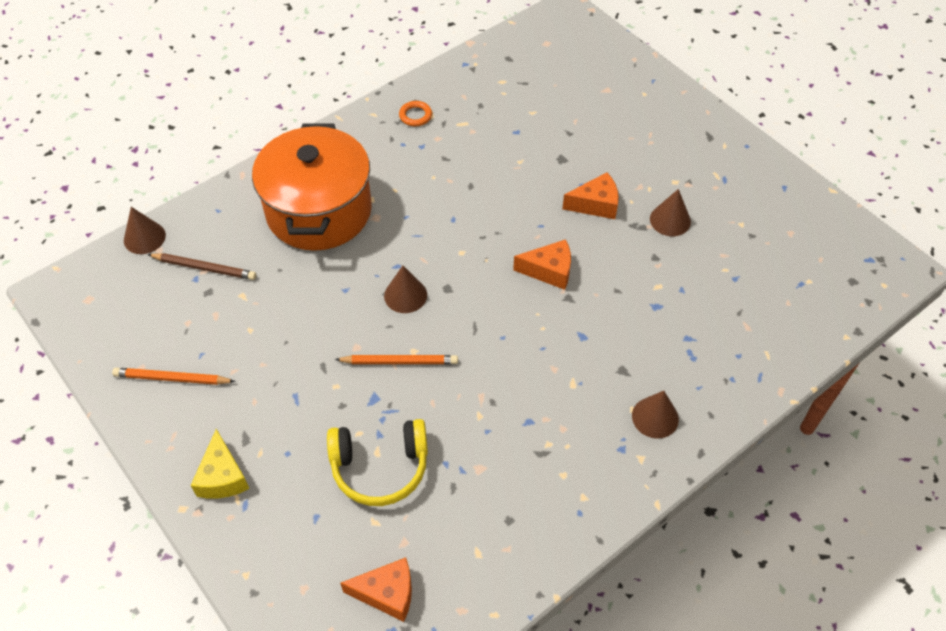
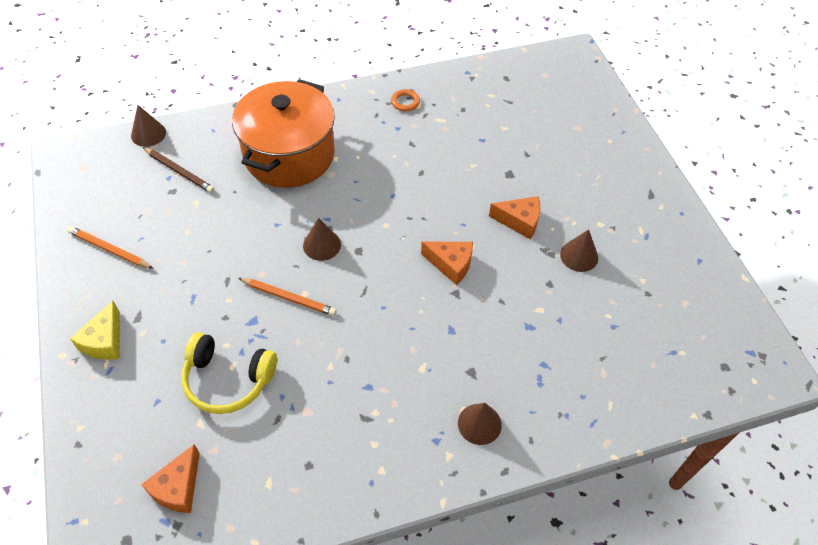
camera: 20 degrees right, 0 degrees up
(387, 593) = (178, 487): orange cheese -> orange cheese turned 90 degrees clockwise

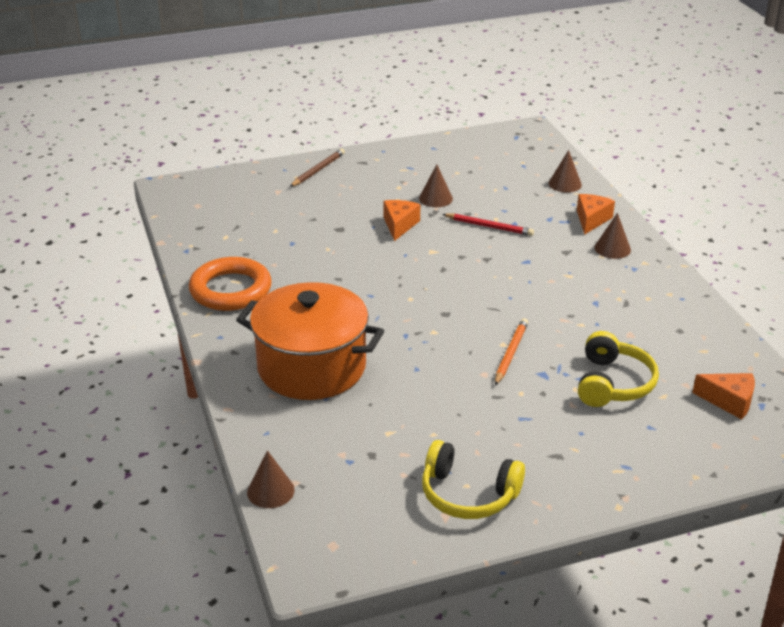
camera: 90 degrees left, 20 degrees down
(105, 341) = (592, 476): yellow cheese -> none
(110, 250) = (468, 494): orange pencil -> yellow headphones
(179, 171) = (339, 453): brown pencil -> brown pencil (318, 170)
(322, 245) = (441, 336): brown cone -> brown cone (565, 184)
(405, 102) = (230, 290): orange ring -> orange ring, size x2.45
(451, 264) = (455, 261): orange cheese -> orange cheese (591, 220)
(522, 301) = (489, 226): none -> red pencil

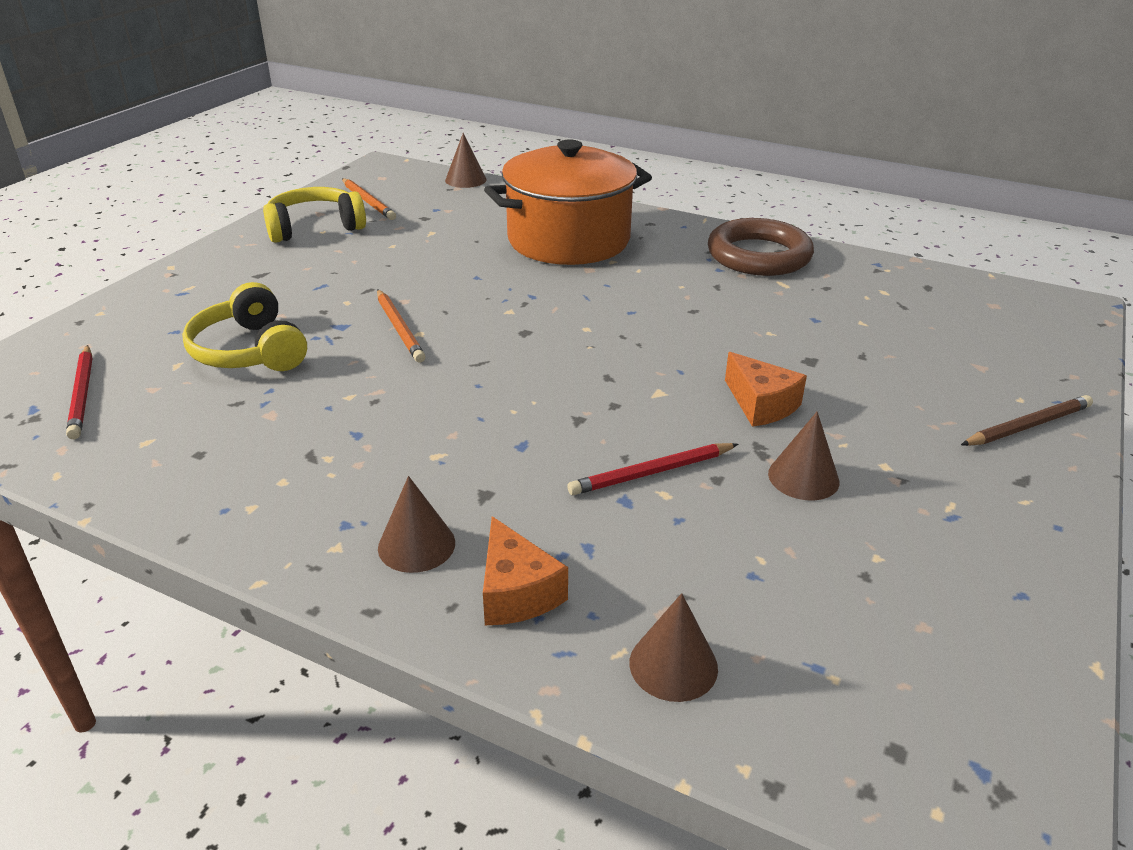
camera: 135 degrees right, 0 degrees up
(230, 290) = (758, 255): orange ring -> brown ring
(318, 170) = (1027, 426): brown pencil -> brown pencil turned 105 degrees counterclockwise
(389, 508) = (368, 201): none -> orange pencil
(729, 401) = (82, 394): orange cheese -> red pencil

